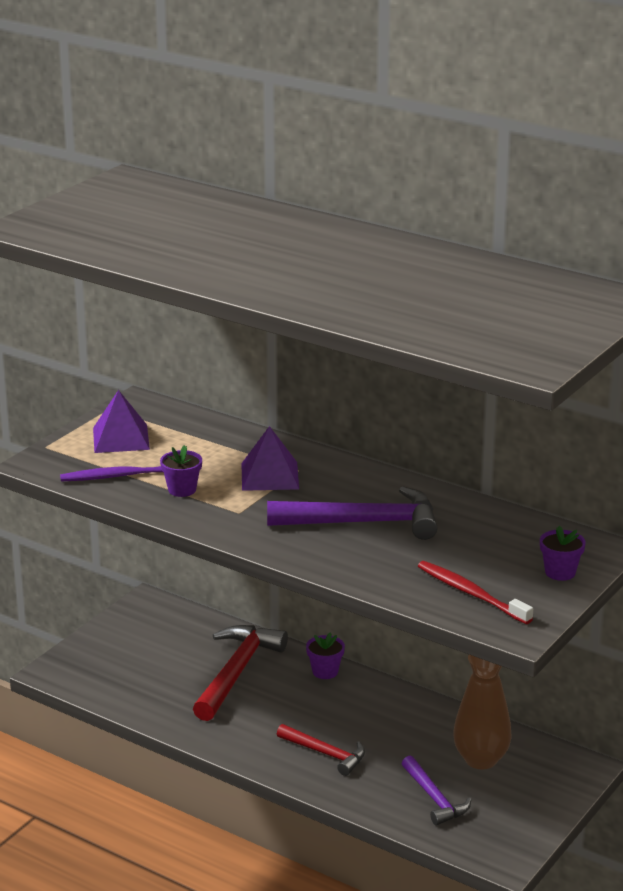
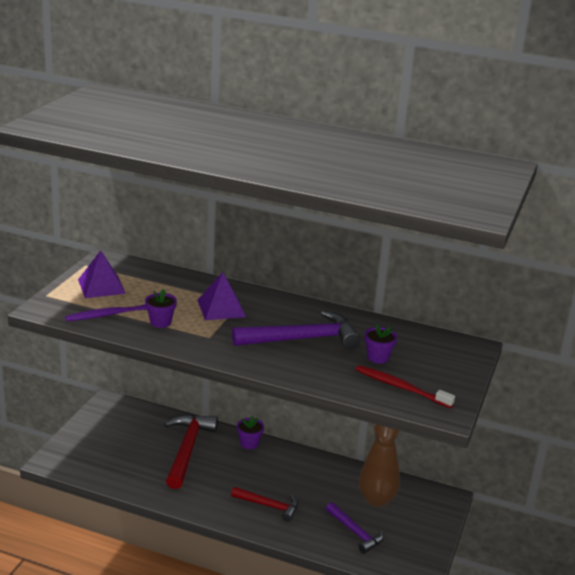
camera: 15 degrees left, 0 degrees up
(560, 572) = (454, 367): purple flower pot -> purple flower pot (378, 357)

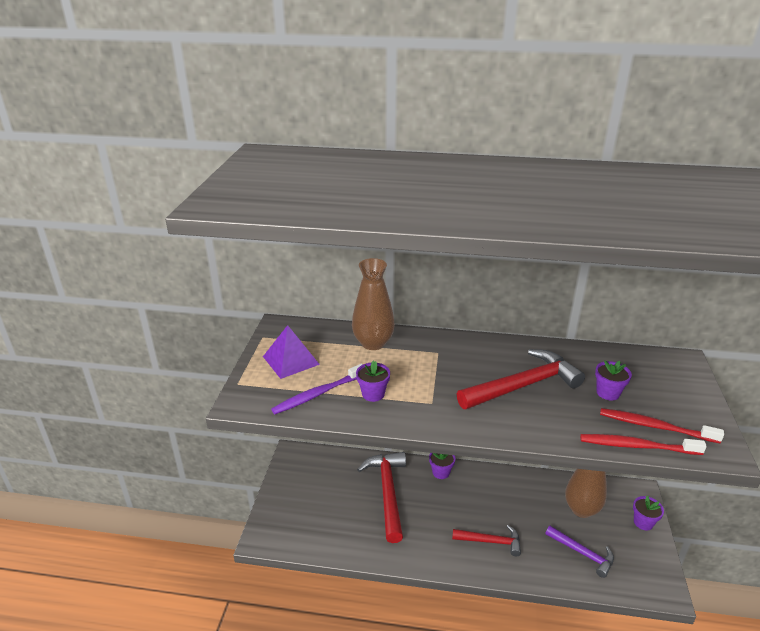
camera: 10 degrees left, 5 degrees up
(184, 286) = (373, 343): none -> brown vase
(221, 308) = (424, 363): purple pyramid -> none
(302, 339) = (523, 385): purple hammer -> red hammer
(371, 397) = (636, 446): none -> red toothbrush
(434, 521) = (643, 522): none -> purple flower pot

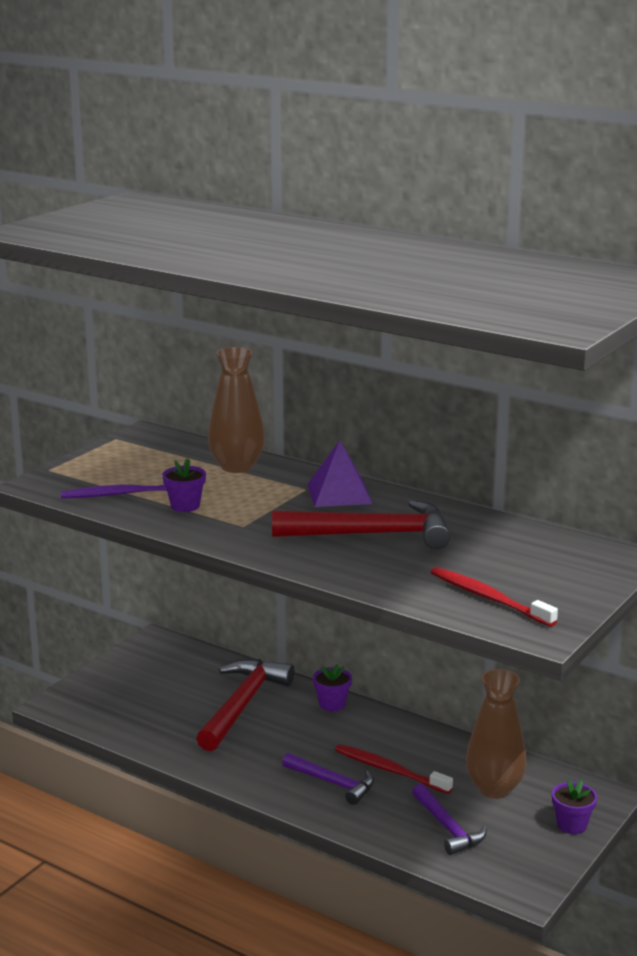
camera: 25 degrees right, 10 degrees down
(291, 360) = (126, 462): purple pyramid -> purple pyramid (339, 493)
(490, 541) = (333, 783): red hammer -> purple hammer
(608, 393) = (472, 561): purple flower pot -> none
(636, 446) = (439, 606): red toothbrush -> red toothbrush (389, 770)

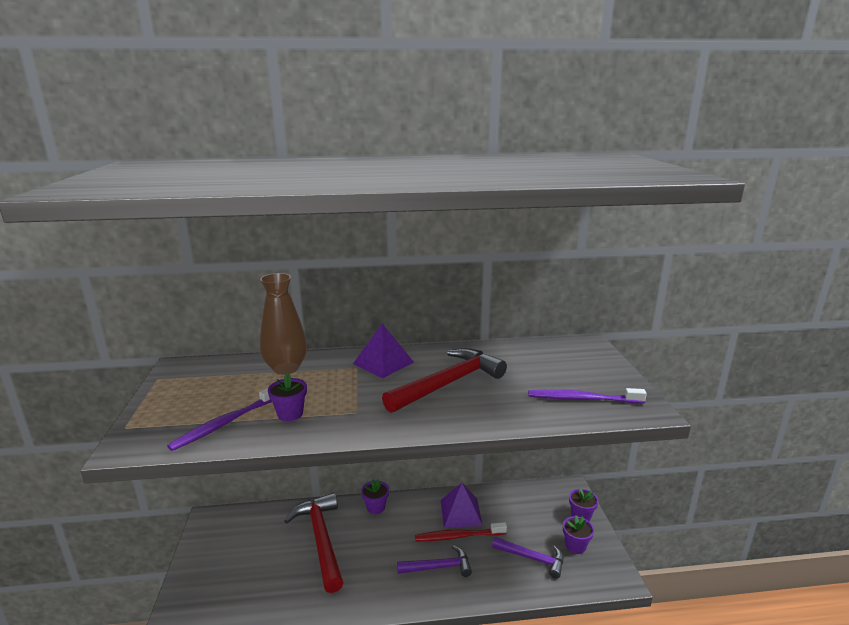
camera: 40 degrees left, 0 degrees up
(423, 752) = (461, 512): none -> purple pyramid
(488, 598) = (582, 399): red toothbrush -> purple toothbrush
(494, 788) = (521, 515): brown vase -> none
(518, 844) = (575, 546): none -> purple flower pot

